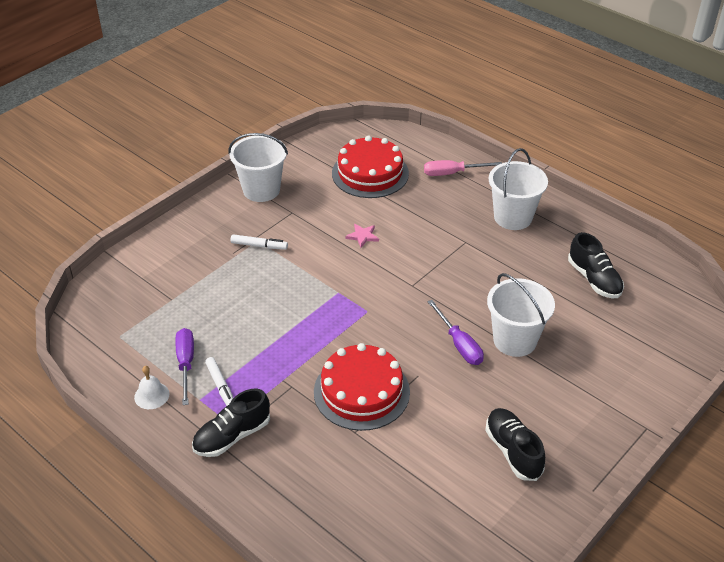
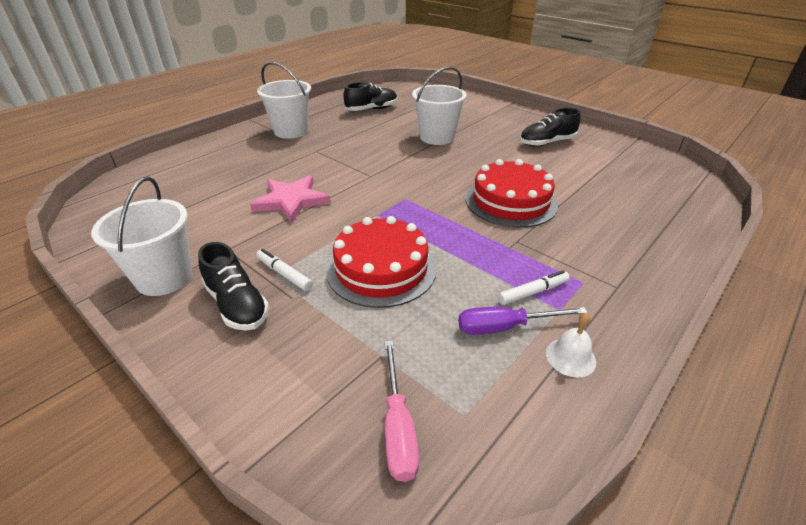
camera: 90 degrees left, 5 degrees down
(232, 436) = (601, 278): black shoe -> black shoe (237, 305)
(259, 245) = (284, 274): white marker -> white marker turned 60 degrees counterclockwise
(362, 236) = (291, 201): pink star -> pink star, size x2.06
(370, 173) = (183, 196): red cake -> red cake (381, 269)
(452, 173) = (213, 153): pink screwdriver -> pink screwdriver (398, 427)
(459, 344) = (444, 157): purple screwdriver -> none

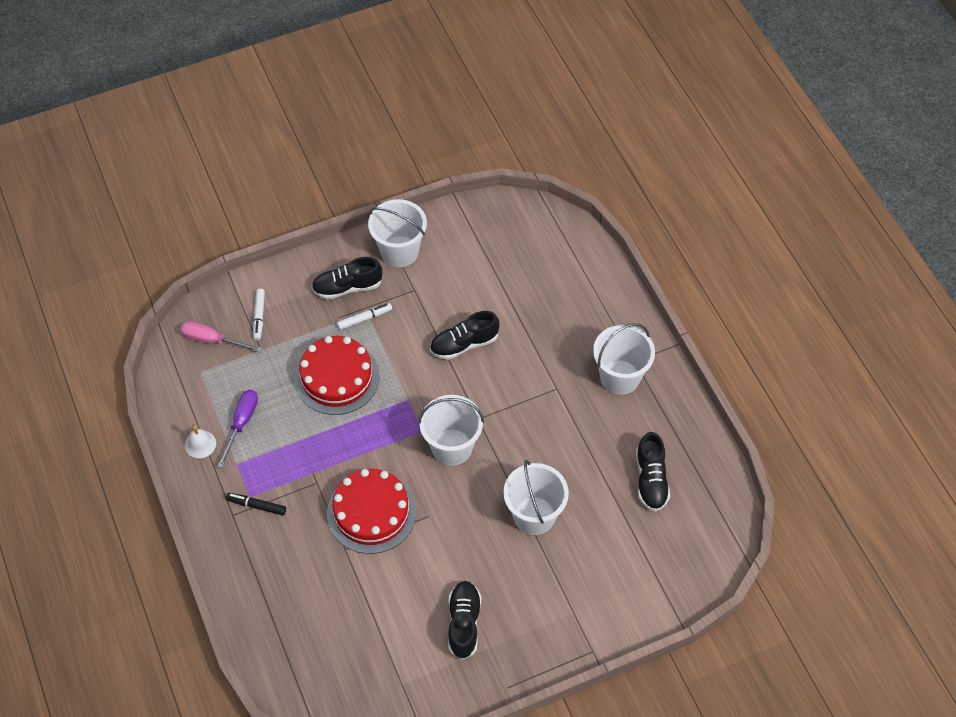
camera: 115 degrees right, 20 degrees up
(291, 201) = (464, 344): pink star -> black shoe
(409, 180) = (452, 447): none -> white bucket
(533, 292) = (259, 458): white marker -> white marker (259, 316)
(586, 272) = (256, 506): none -> black marker

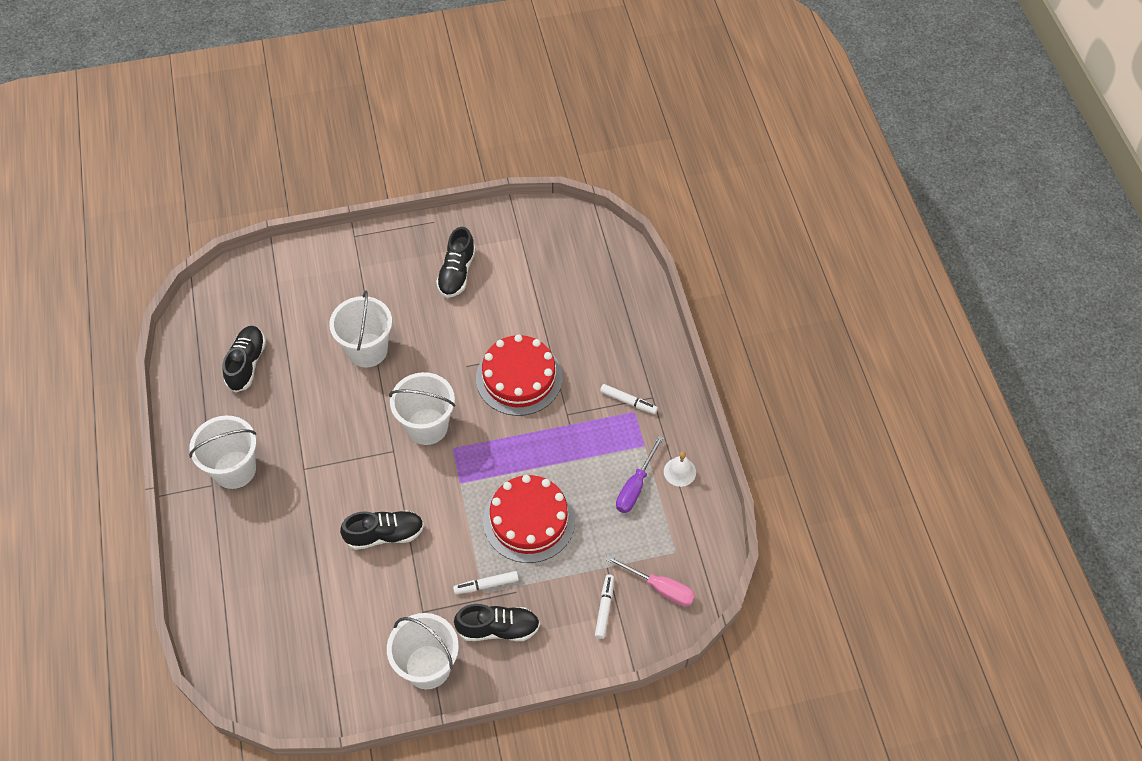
camera: 170 degrees left, 0 degrees up
(256, 506) = (628, 401): black marker -> white marker

